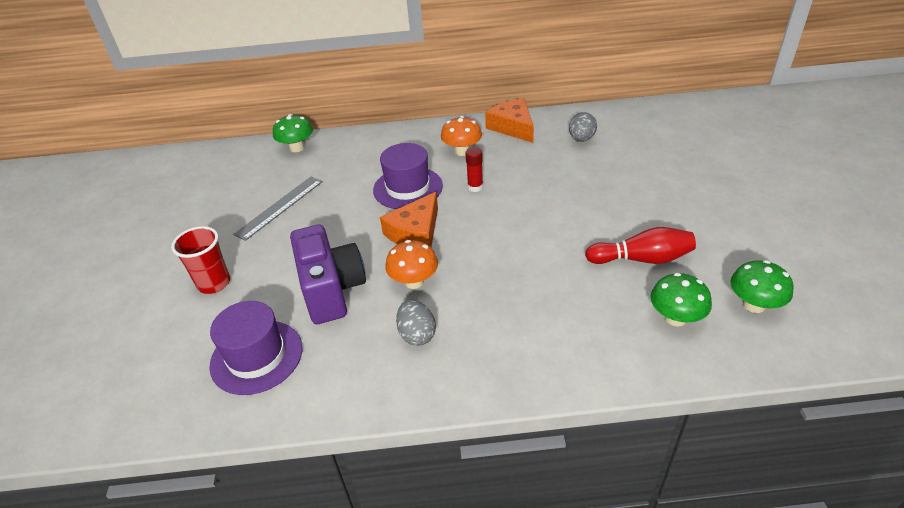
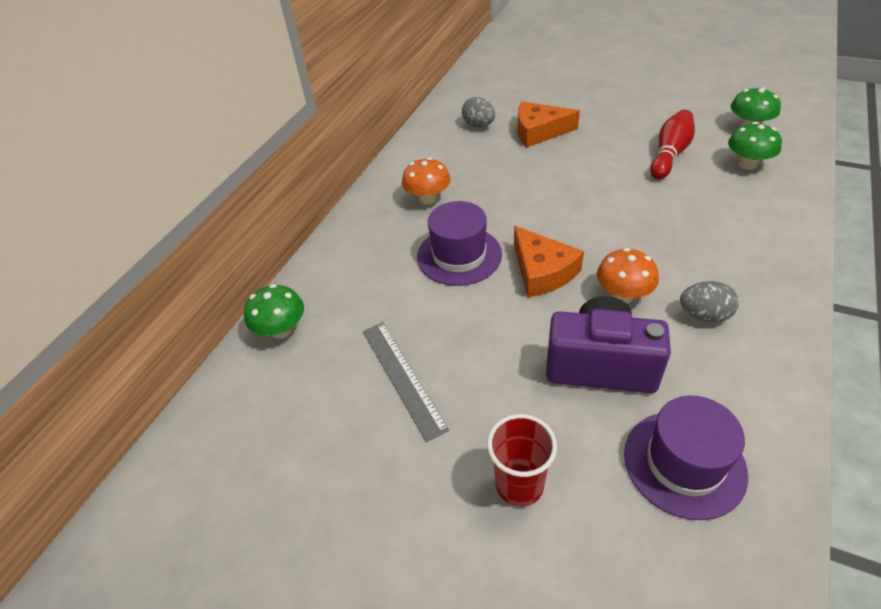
camera: 60 degrees left, 5 degrees up
(475, 187) = (498, 209): red glue stick -> none
(512, 127) = (418, 155): orange cheese -> orange cheese (539, 131)

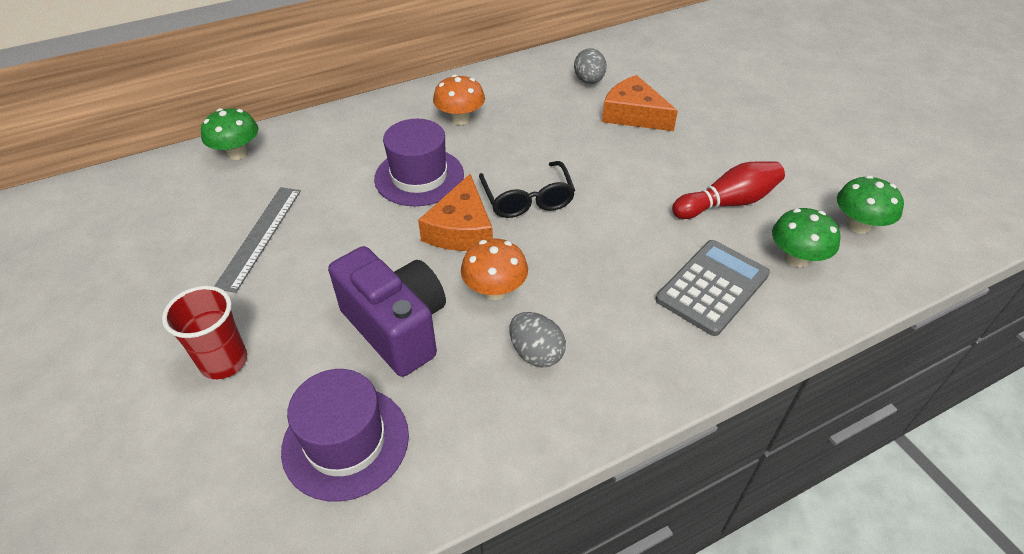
camera: 35 degrees right, 0 degrees up
(554, 224) = (527, 199): none -> black glasses
(733, 208) = (712, 287): none -> grey calculator

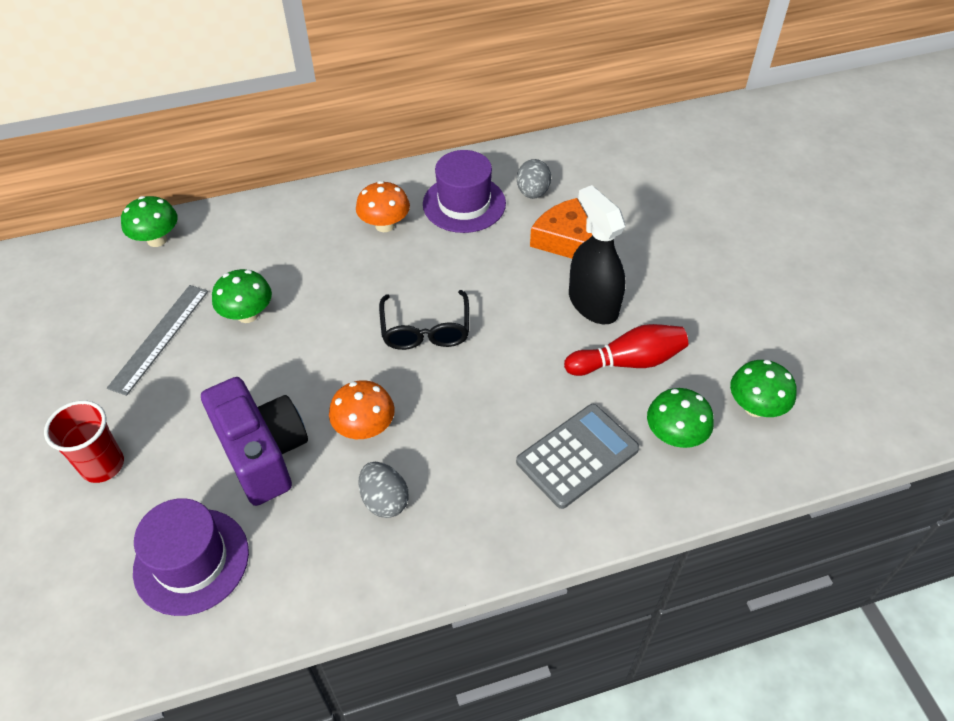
camera: 10 degrees right, 5 degrees up
(346, 206) = (247, 314): none -> green mushroom
(419, 177) = (326, 290): purple hat -> purple hat (464, 204)
(461, 229) = (351, 356): orange cheese -> none
(677, 160) = (593, 303): none -> black spray bottle

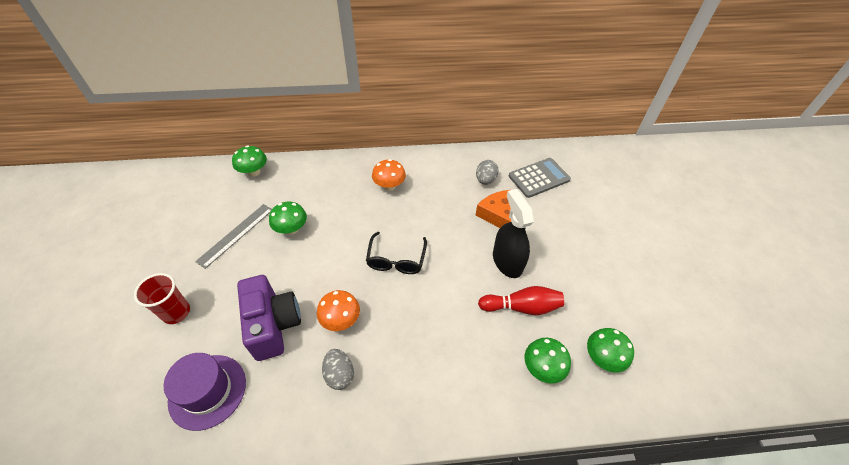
camera: 10 degrees right, 0 degrees up
(464, 204) = (441, 180): purple hat -> none
(577, 456) = (473, 369): grey calculator -> grey calculator (539, 178)

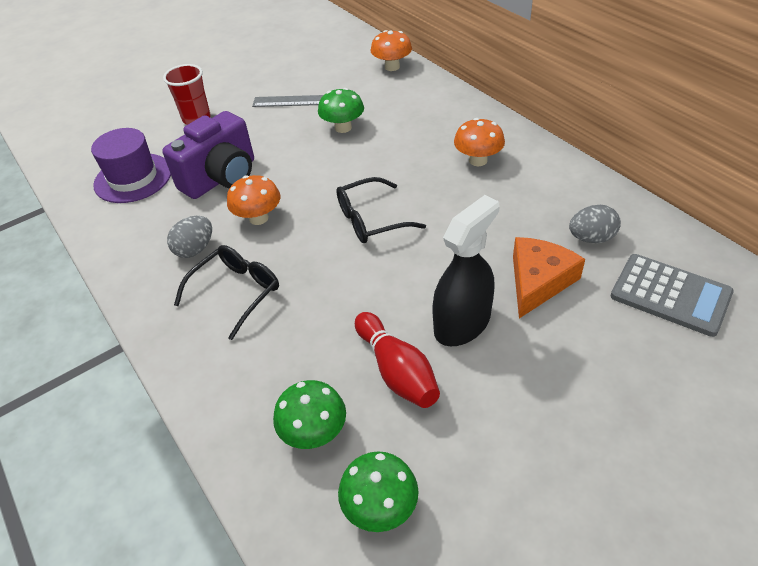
camera: 65 degrees right, 5 degrees down
(254, 172) = (392, 67): green mushroom -> orange mushroom
(404, 364) = (236, 292): none -> black glasses

